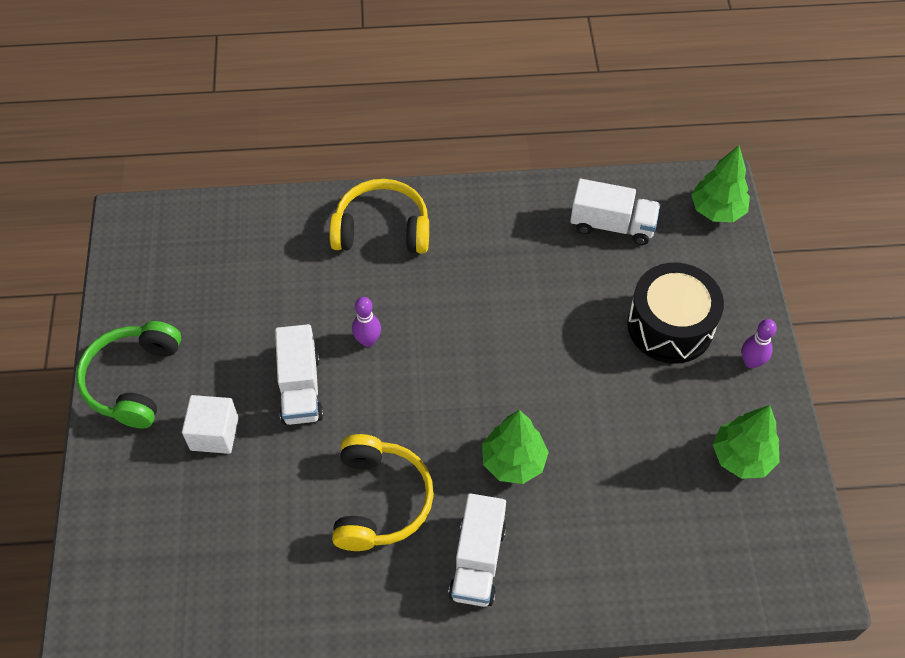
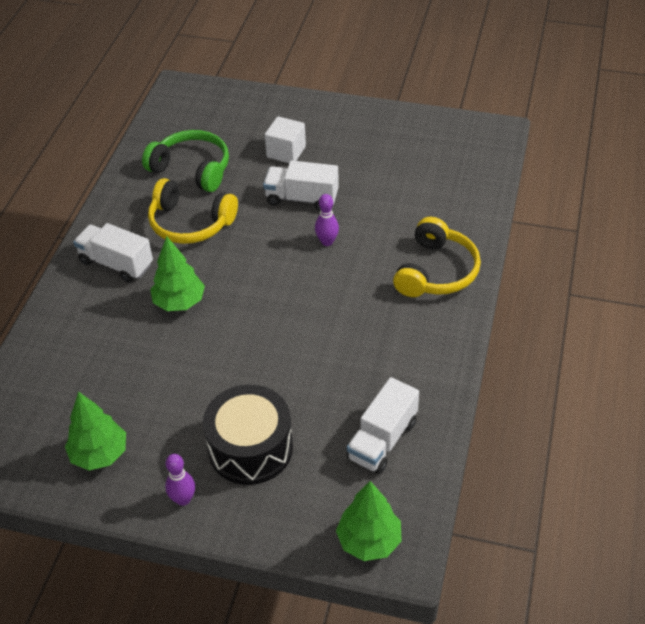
camera: 110 degrees right, 10 degrees down
(134, 381) = (347, 120): green headphones -> green headphones (192, 169)

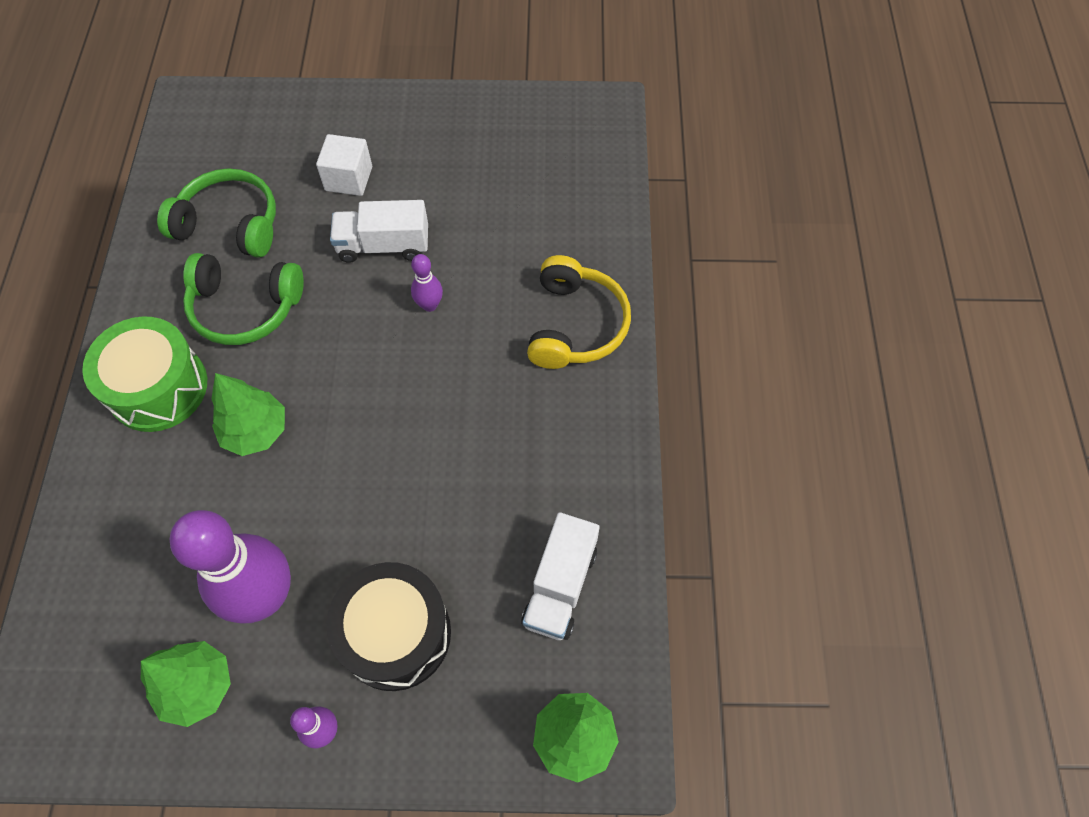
camera: 15 degrees left, 15 degrees up
(116, 264) = (158, 387): white truck -> green drum
(161, 407) = (265, 596): none -> purple bowling pin
(190, 223) = (245, 307): yellow headphones -> green headphones

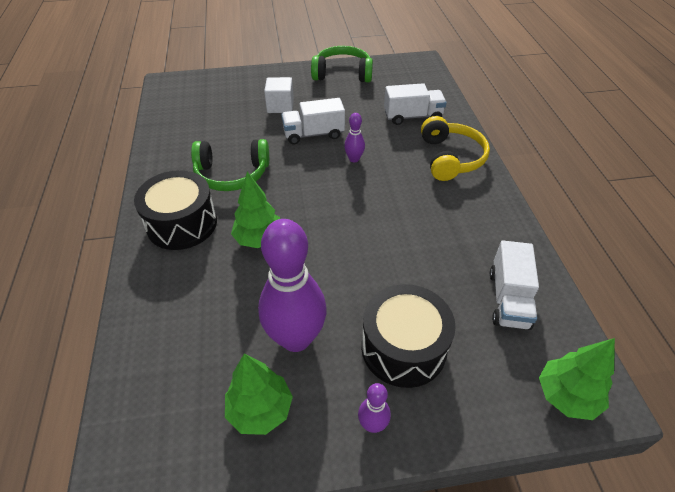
camera: 10 degrees left, 15 degrees down
(158, 387) = (182, 223): green drum -> black drum
(230, 224) = (210, 135): green headphones -> green headphones (342, 74)
(547, 230) = (412, 116): none -> white truck

